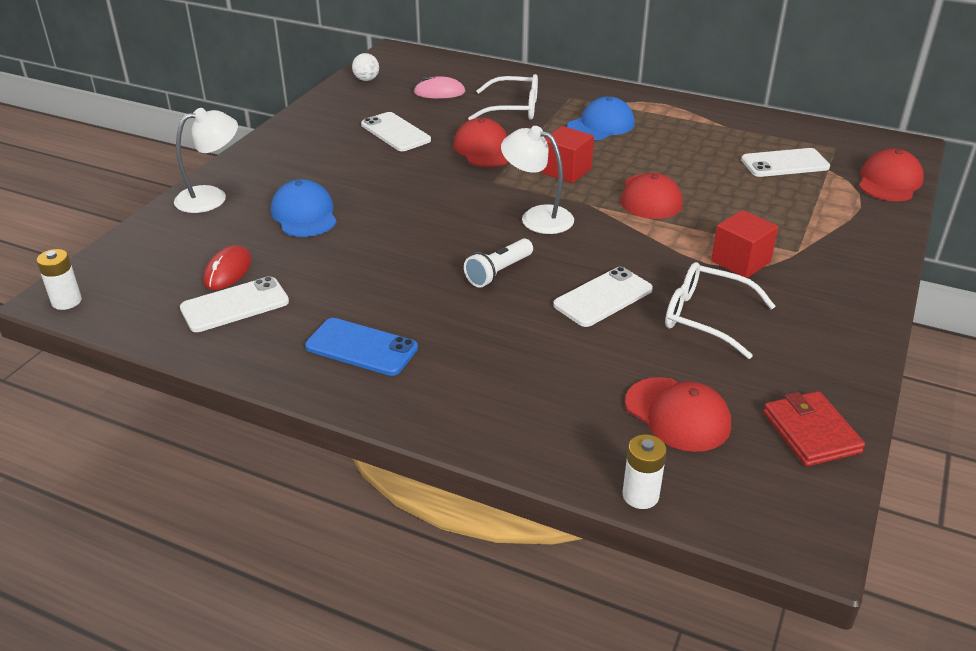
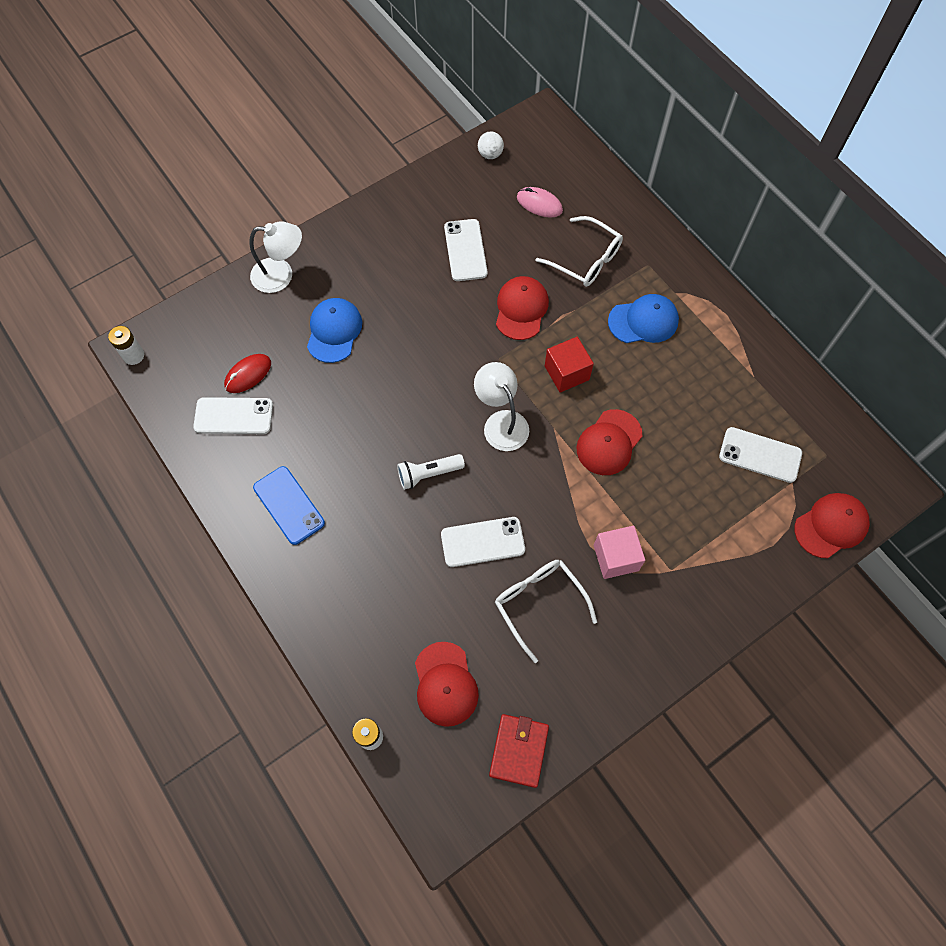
camera: 30 degrees right, 30 degrees up
(740, 261) = (616, 558): red cube -> pink cube

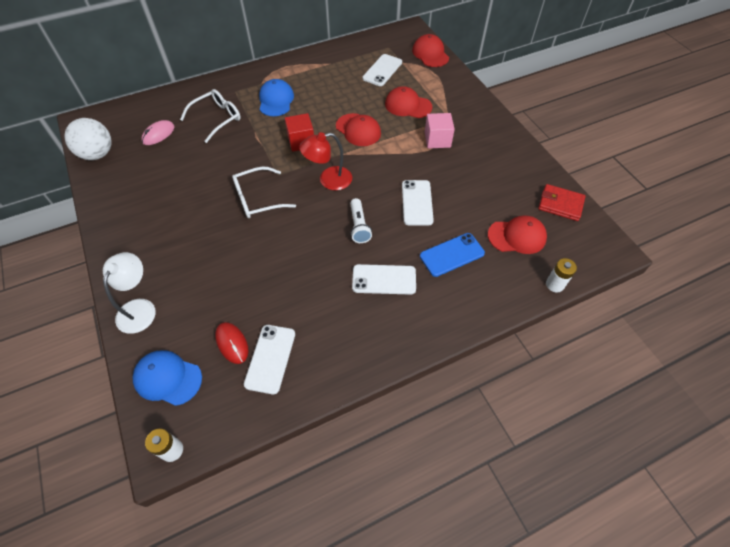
camera: 80 degrees left, 10 degrees down
(289, 505) = (366, 321): blue phone -> blue phone (452, 255)
(334, 331) = (214, 273): blue cap -> blue cap (167, 378)
(465, 250) = (177, 180): white phone -> white phone (384, 279)
(490, 154) = (98, 154): white ball -> white ball, size x1.93
(501, 422) = (328, 180): white lamp -> red lamp
(521, 309) = (242, 156): red cap -> red cap (408, 105)
(539, 603) = (464, 180): white glasses -> white glasses (257, 199)

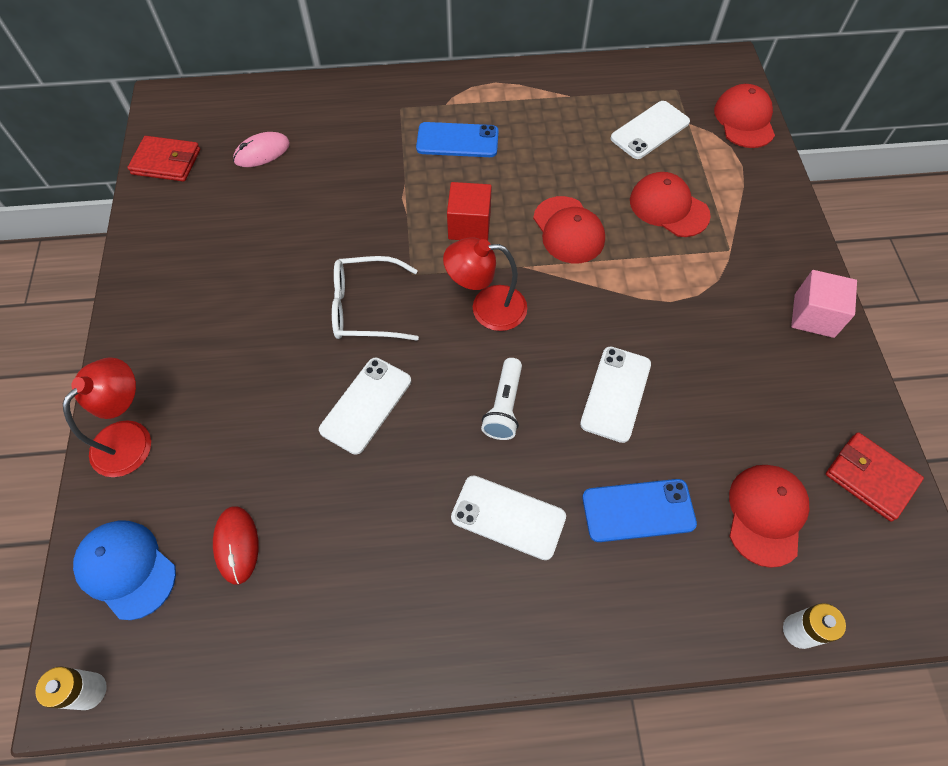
camera: 20 degrees right, 5 degrees up
(98, 154) = (166, 162): white ball -> red wallet
(139, 308) = (130, 437): white lamp -> red lamp
(217, 118) = (356, 149): white glasses -> none
(270, 358) = (282, 592): white phone -> white phone (366, 405)
(276, 100) = (457, 140): blue cap -> blue phone
(437, 140) = (695, 286): pink cube -> pink cube (814, 316)
(517, 236) = (766, 514): red cap -> red cap turned 90 degrees counterclockwise

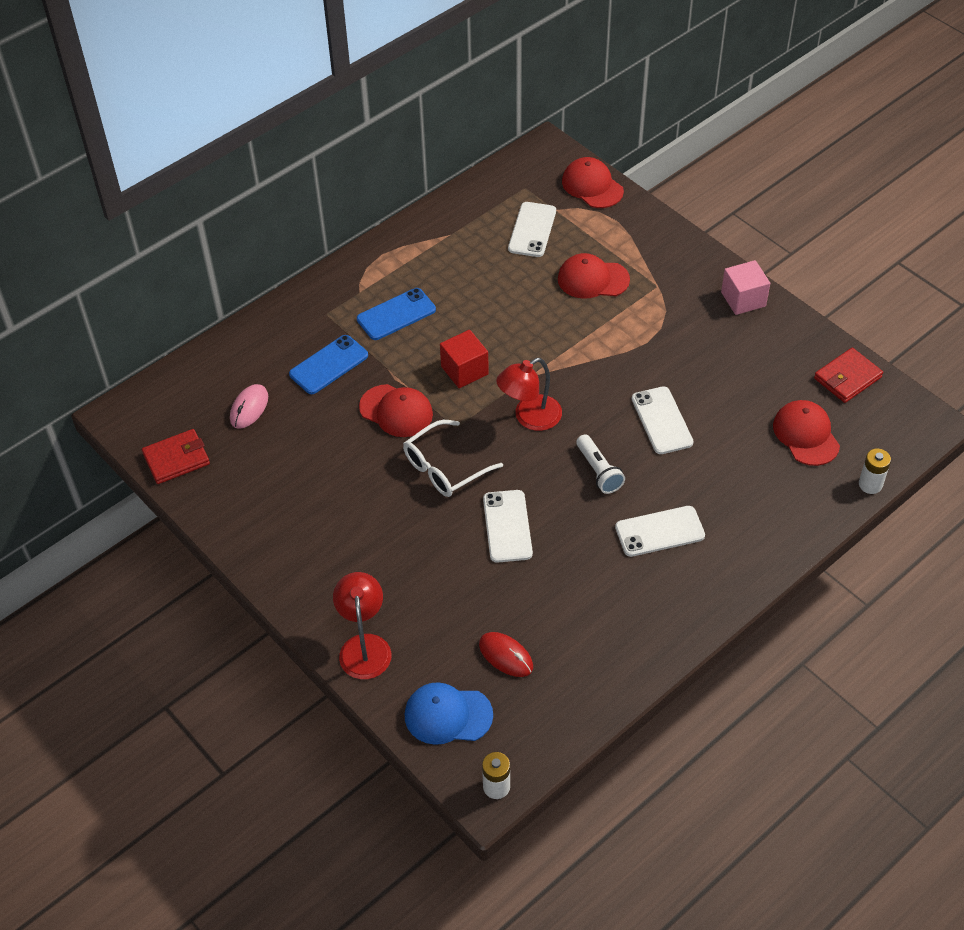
camera: 35 degrees left, 10 degrees down
(568, 230) = (538, 334): red cap -> red cap (396, 411)
(638, 510) = (732, 479): blue phone -> blue phone (329, 365)
(870, 477) = (847, 378): red wallet -> red wallet turned 45 degrees counterclockwise

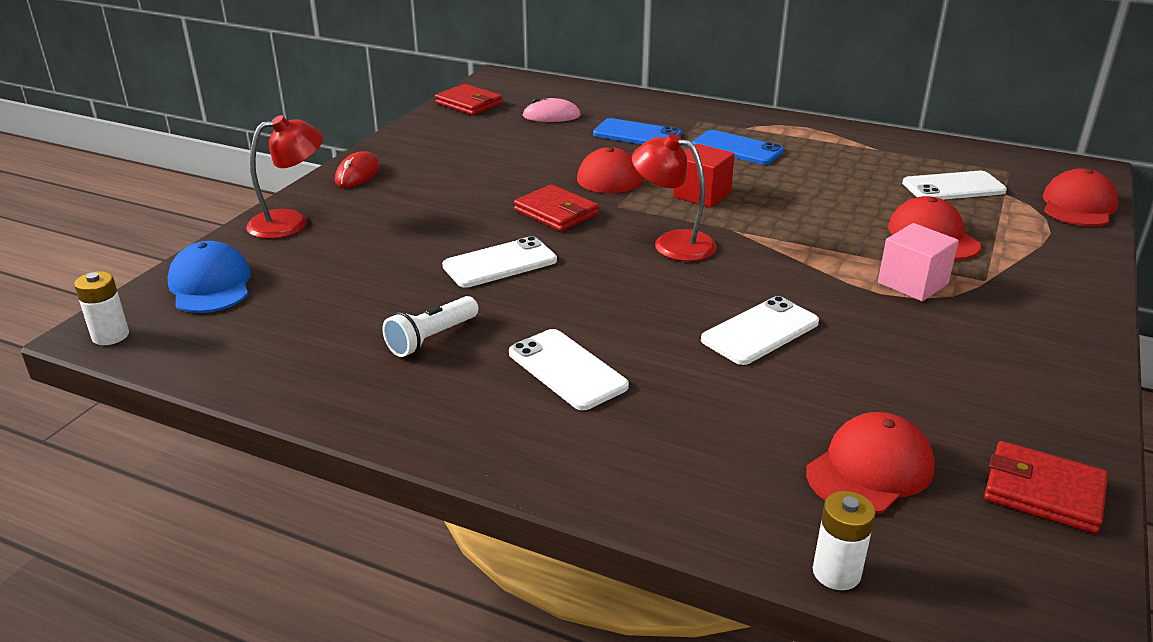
camera: 65 degrees right, 20 degrees down
(444, 468) = (556, 212): white glasses -> red wallet
(506, 656) = (307, 302): red mouse -> red mouse (357, 174)
(598, 471) = (631, 303): white flashlight -> white flashlight (431, 338)
(743, 299) = (1061, 351): pink cube -> pink cube (912, 283)

